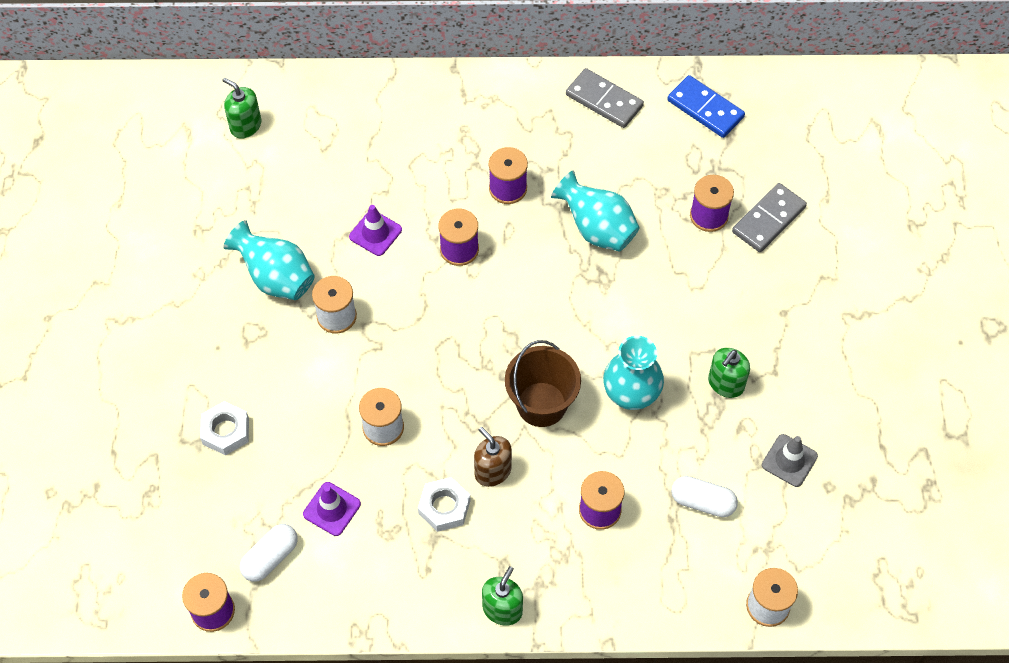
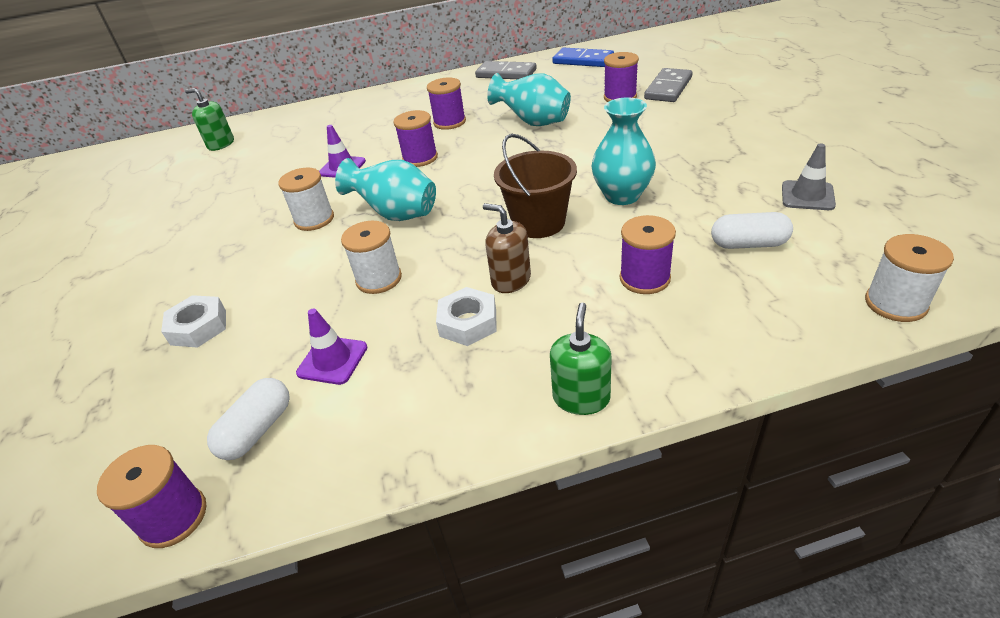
camera: 10 degrees left, 20 degrees down
(276, 278) = (251, 212): turquoise vase -> turquoise vase (396, 214)
(726, 383) = (705, 168): green soap dispenser -> none

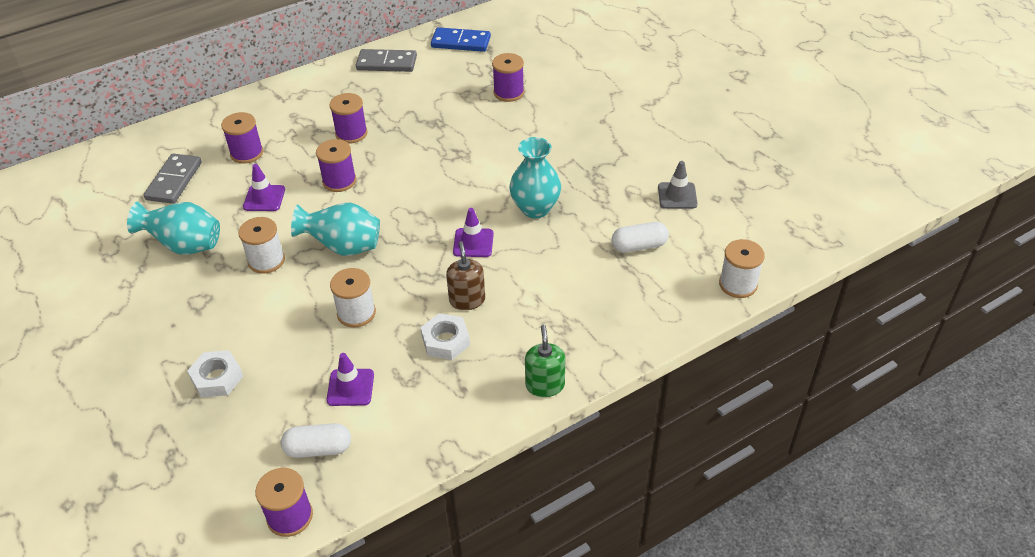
camera: 20 degrees left, 5 degrees up
(221, 144) = (109, 178): green soap dispenser -> none
(257, 430) = (318, 449): white capsule -> white capsule turned 75 degrees clockwise
(511, 280) = (467, 300): brown soap dispenser -> brown soap dispenser turned 60 degrees clockwise
(533, 122) = (435, 129): turquoise vase -> turquoise vase (185, 246)
(538, 223) = (473, 243): brown bucket -> purple traffic cone
(644, 278) = (569, 285): purple spool -> purple spool (247, 153)
(668, 88) = (551, 79): grey domino -> grey domino (174, 181)

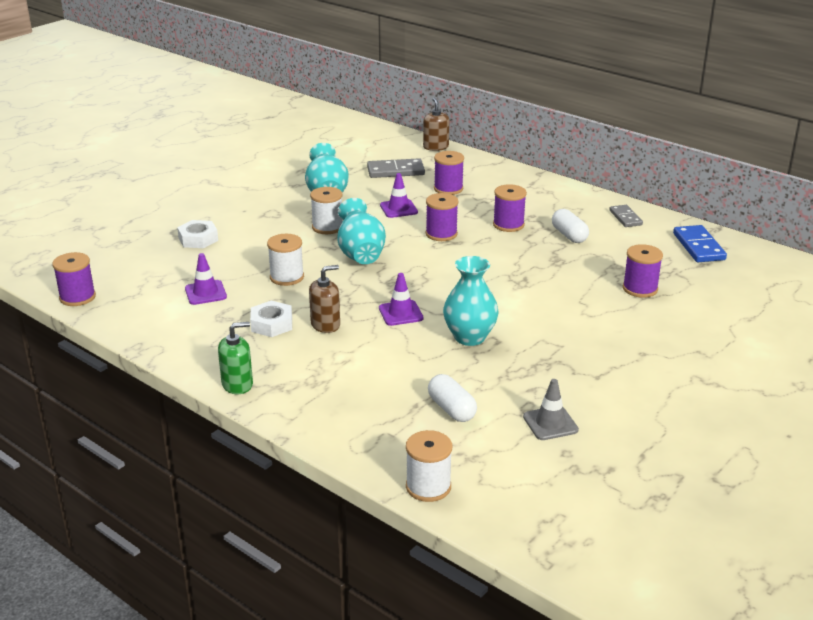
camera: 70 degrees right, 15 degrees down
(140, 138) = (435, 147): none -> brown soap dispenser
(318, 449) = (141, 294): white capsule -> white capsule (569, 235)
(386, 63) = (625, 218): grey domino -> grey domino, size x0.65

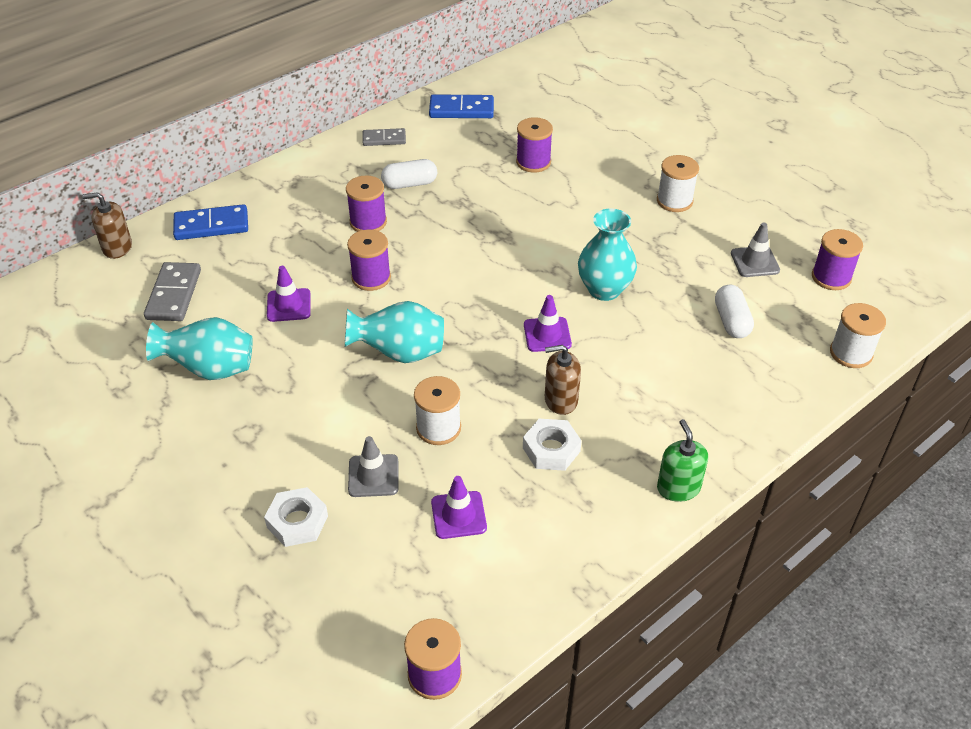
camera: 80 degrees left, 15 degrees up
(239, 259) = (373, 476): none -> grey traffic cone
(325, 325) = (560, 400): brown soap dispenser -> brown soap dispenser turned 75 degrees counterclockwise
(327, 227) = (314, 377): white spool -> white spool (674, 201)
(448, 189) = (252, 255): purple spool -> purple spool (831, 277)
(451, 409) = (731, 321): white capsule -> white capsule turned 75 degrees counterclockwise
(474, 171) = (211, 225): none -> blue domino

